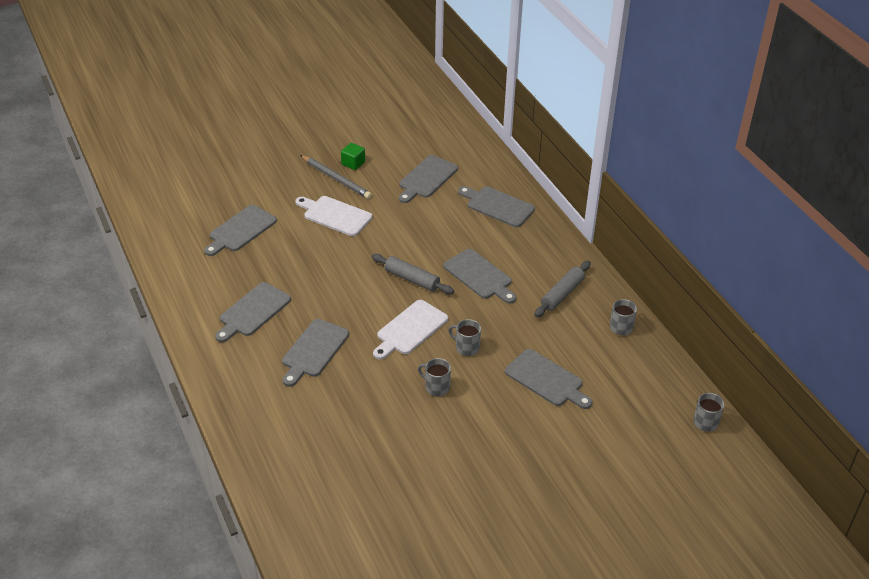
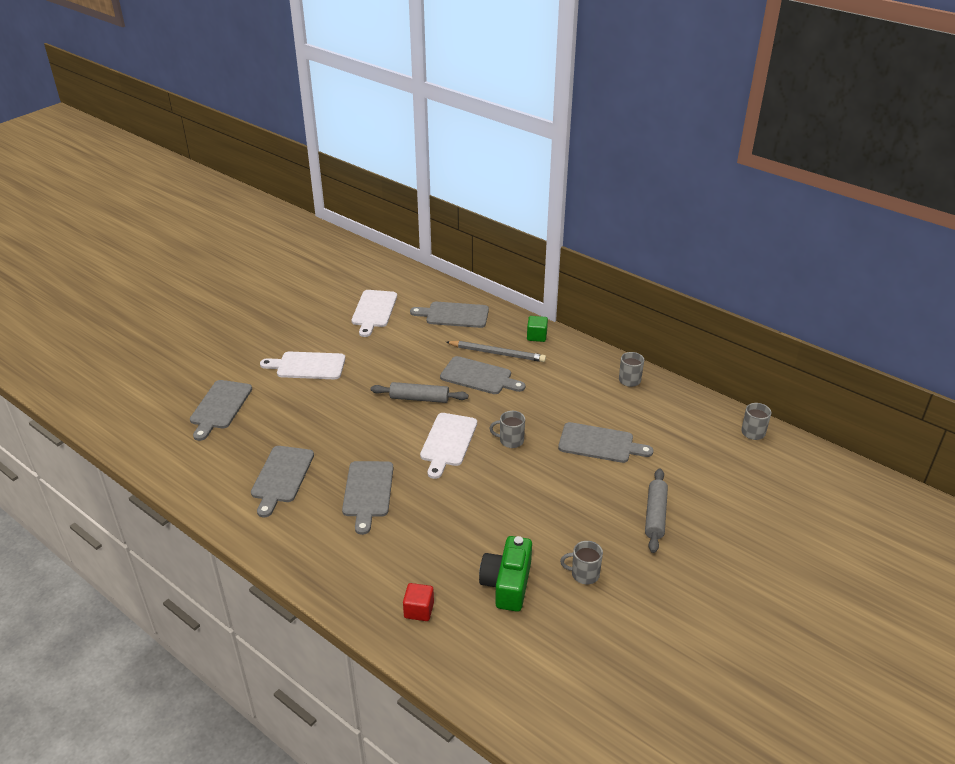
camera: 25 degrees left, 5 degrees down
(291, 467) = (419, 610): none -> red cube
(336, 179) = (287, 335): grey pencil -> grey pencil (497, 353)
(353, 163) = (295, 317): green cube -> green cube (536, 336)
(376, 474) = (507, 584): none -> green camera
(427, 178) = (374, 311): grey cutting board -> white cutting board
(436, 387) = (507, 484): grey mug -> grey mug (584, 574)
(562, 294) = (561, 369): grey rolling pin -> grey rolling pin (655, 515)

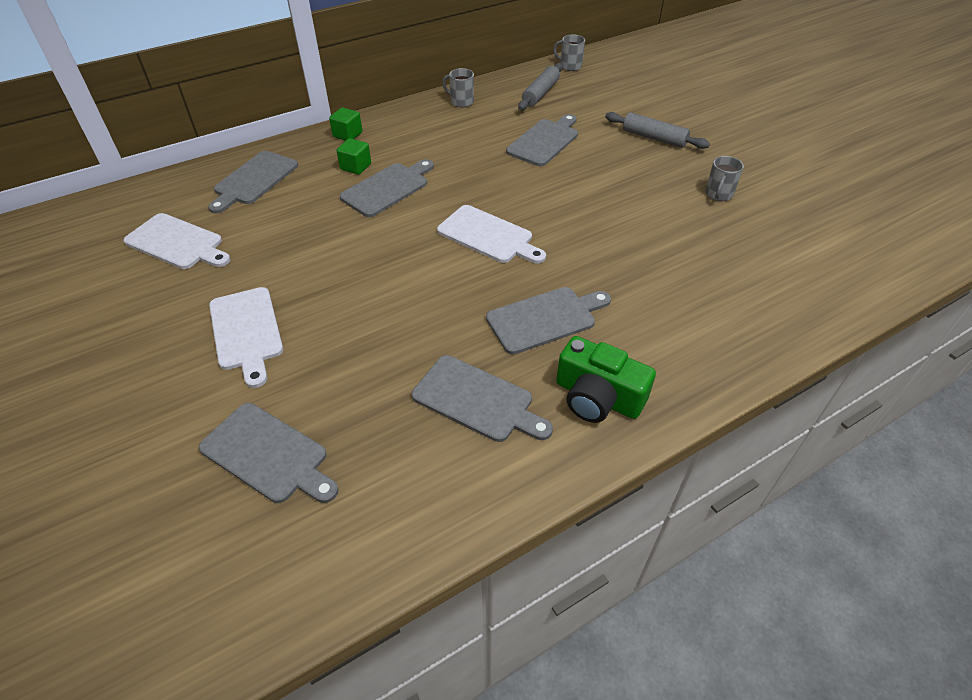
camera: 70 degrees left, 10 degrees up
(307, 366) = (246, 331): white cutting board -> white cutting board turned 45 degrees counterclockwise
(368, 492) = (545, 319): grey cutting board -> grey cutting board turned 45 degrees counterclockwise
(419, 398) = (395, 241): grey rolling pin -> grey rolling pin (540, 93)
(419, 610) = (749, 314): red cube -> none
(497, 353) = (356, 167): grey pencil -> green cube
(507, 584) = (722, 243): green camera -> green camera (597, 397)
(510, 440) = (510, 192): grey mug -> none

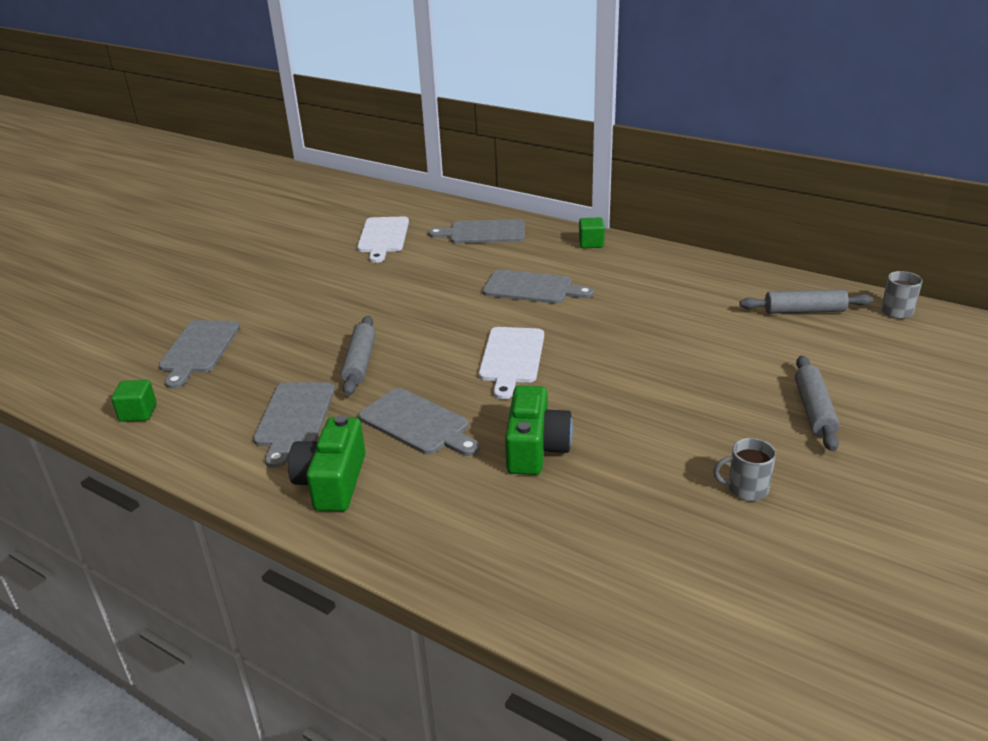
camera: 65 degrees right, 15 degrees down
(246, 331) = (309, 297): white cutting board -> none
(356, 167) = (547, 264): green cube -> green cube (138, 413)
(415, 328) = (360, 362): none -> grey rolling pin
(461, 101) = (721, 274): grey mug -> none
(544, 141) = (709, 341): grey cutting board -> none
(621, 265) = (535, 448): none -> green camera

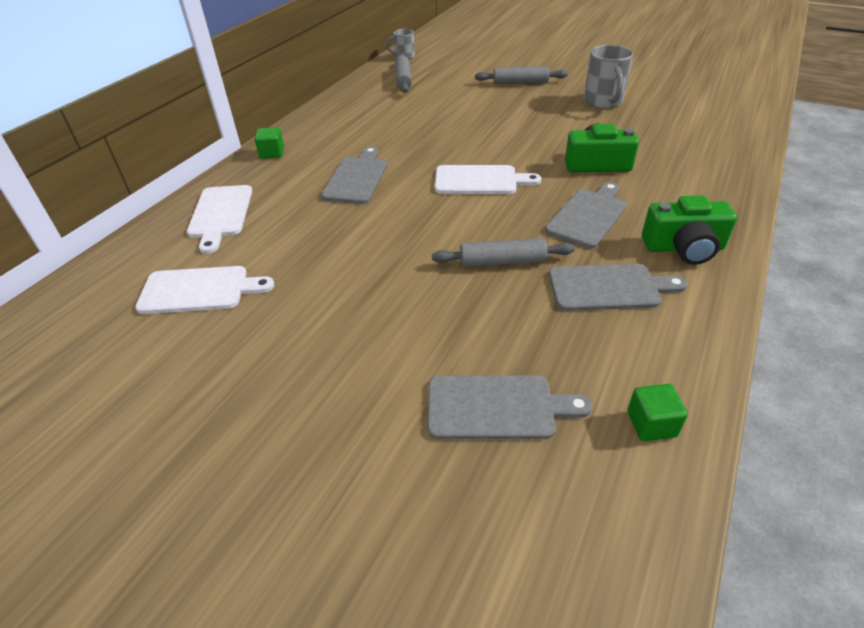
camera: 95 degrees left, 10 degrees up
(483, 233) = (220, 214): grey cutting board -> white cutting board
(746, 489) = (603, 102): grey mug -> grey mug, size x1.70

